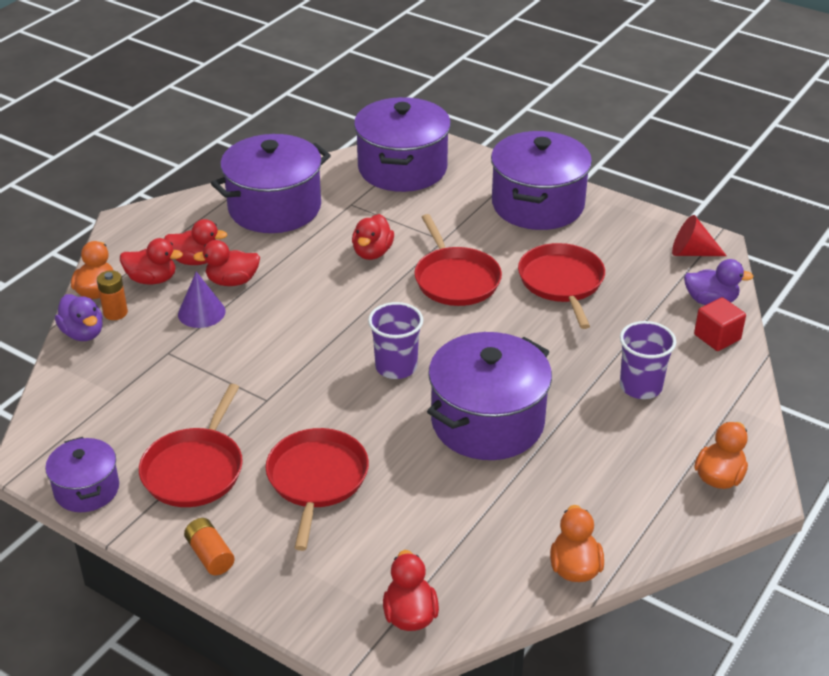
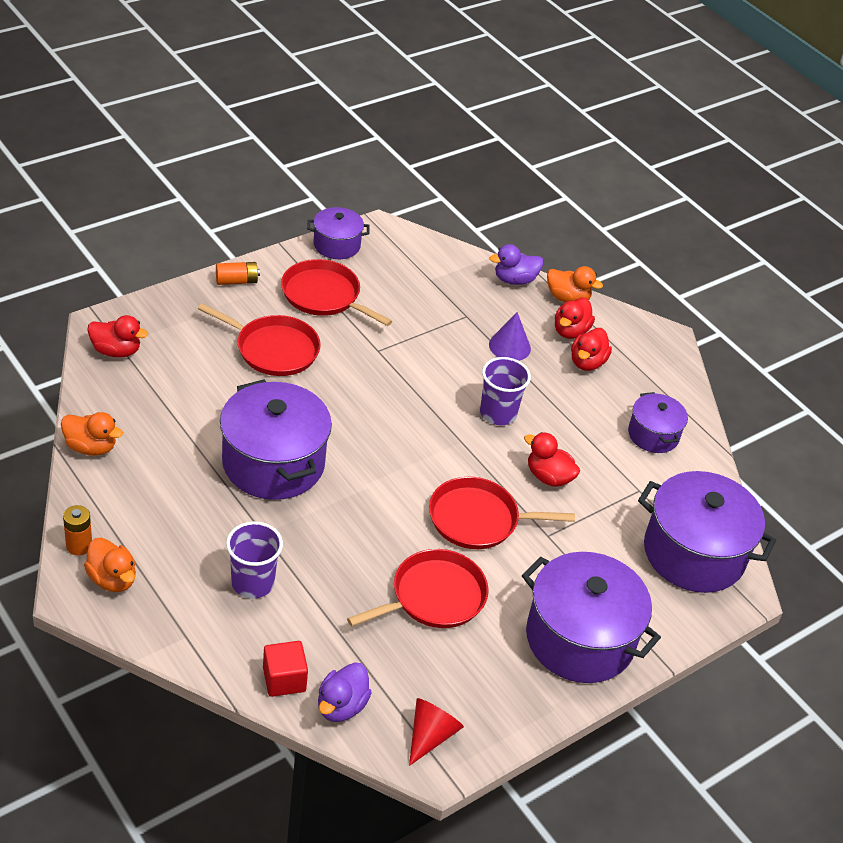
camera: 105 degrees right, 5 degrees up
(115, 313) = (533, 301): orange battery -> orange battery (79, 545)
(232, 281) = (545, 375): red duck -> none
(274, 208) = (653, 435): purple pot -> purple pot, size x0.54
(396, 367) = (374, 434): purple cup -> purple cup (498, 413)
(562, 282) = (433, 596): red pan -> red pan turned 45 degrees counterclockwise

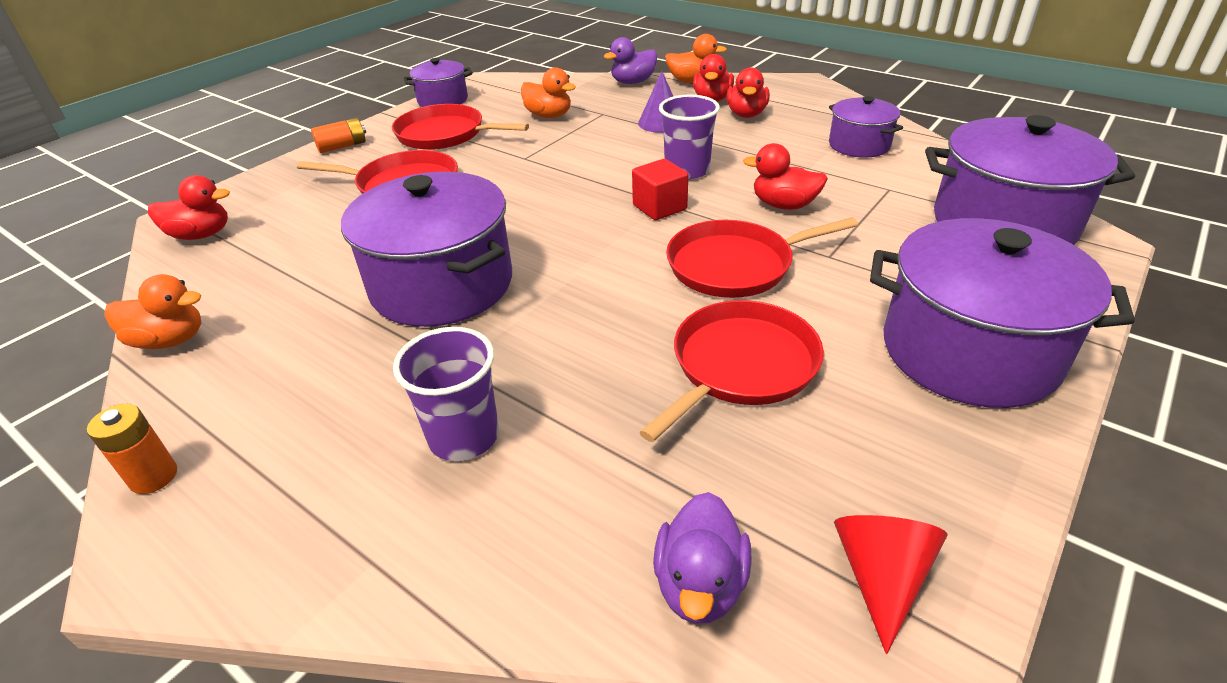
camera: 10 degrees left, 5 degrees down
(112, 579) = (218, 510): orange duck -> orange duck (549, 116)
(284, 679) = (577, 574): red cube -> red cube (659, 207)

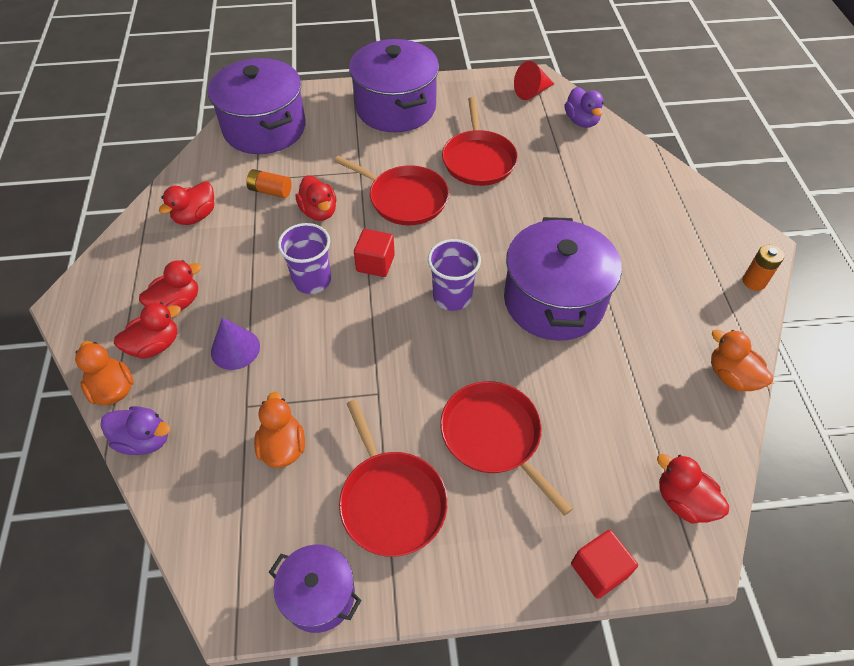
camera: 135 degrees left, 15 degrees up
(261, 178) = (599, 570): none -> red cube
(342, 146) = (491, 572): orange battery -> orange battery (270, 191)
(464, 436) = (613, 209): purple cup -> purple cup (452, 296)
(700, 584) = (581, 121): purple duck -> purple duck turned 105 degrees clockwise
(740, 366) = (478, 160): red pan -> red pan turned 90 degrees counterclockwise
(859, 145) = (195, 216): purple pot -> red duck

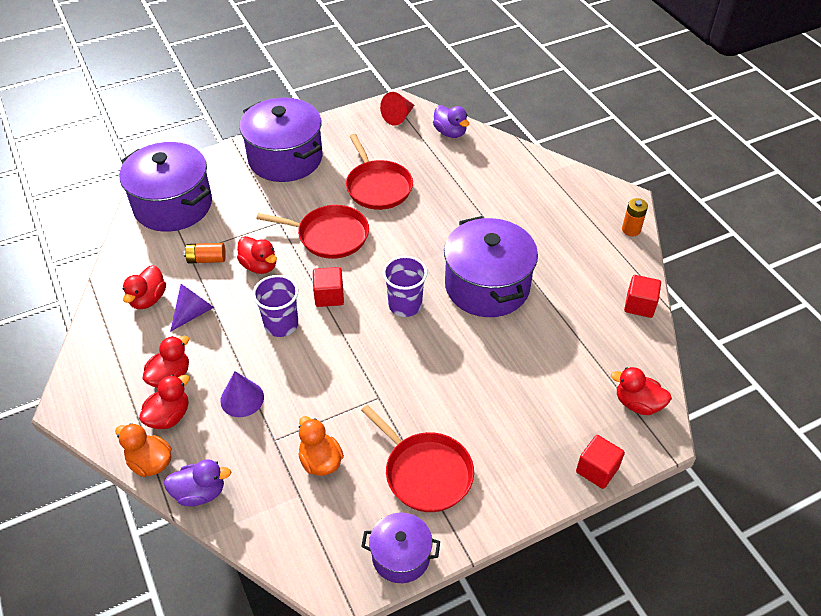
camera: 20 degrees left, 5 degrees down
(231, 242) = (193, 312): none -> purple cone
(494, 436) = (483, 401): red pan -> none
(731, 376) = (639, 305): orange duck -> red cube

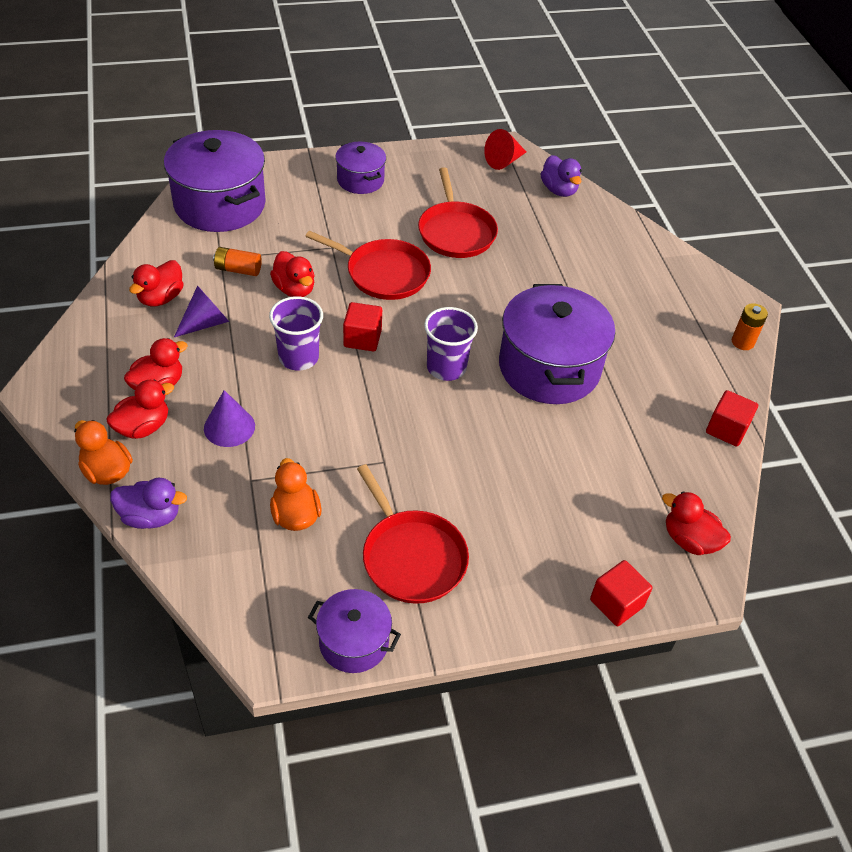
camera: 10 degrees right, 0 degrees up
(285, 158) = (360, 180): purple pot -> purple pot, size x0.54

